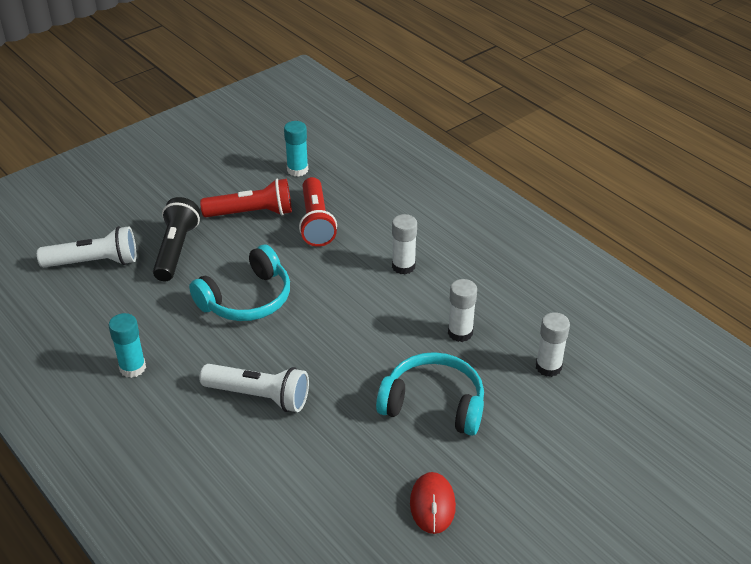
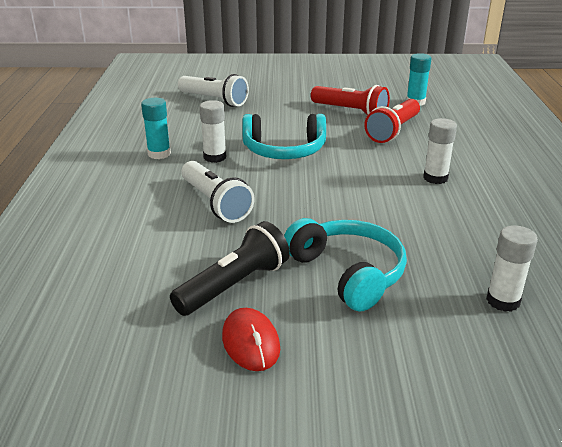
camera: 40 degrees right, 10 degrees down
(176, 250) = (272, 111): black flashlight -> black flashlight (234, 285)
(432, 505) = (250, 342): red mouse -> red mouse turned 60 degrees counterclockwise
(460, 333) = (436, 237): white glue stick -> white glue stick (215, 157)

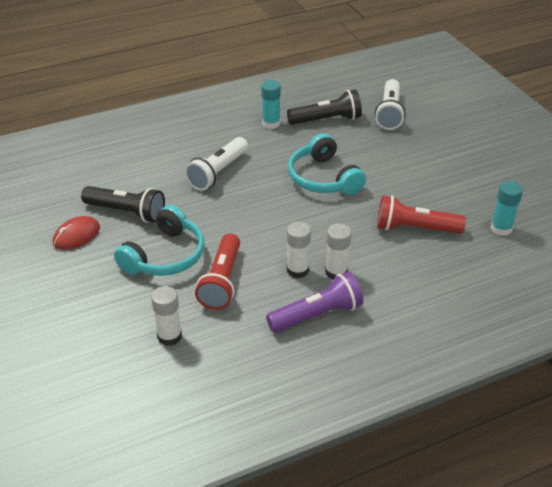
camera: 65 degrees right, 10 degrees up
(189, 127) = (326, 120): none -> black flashlight
(215, 157) = (285, 149): white glue stick -> white glue stick (297, 270)
(350, 112) = (436, 193): red flashlight -> red flashlight (222, 281)
(495, 202) = (317, 315): none -> purple flashlight

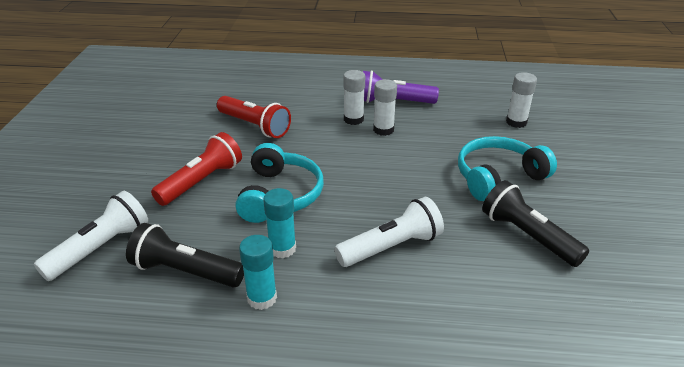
camera: 150 degrees left, 5 degrees down
(76, 235) = (594, 229): red mouse -> none
(222, 281) = (454, 142): red flashlight -> red flashlight (201, 181)
(501, 228) = (191, 105): turquoise glue stick -> turquoise glue stick (282, 248)

